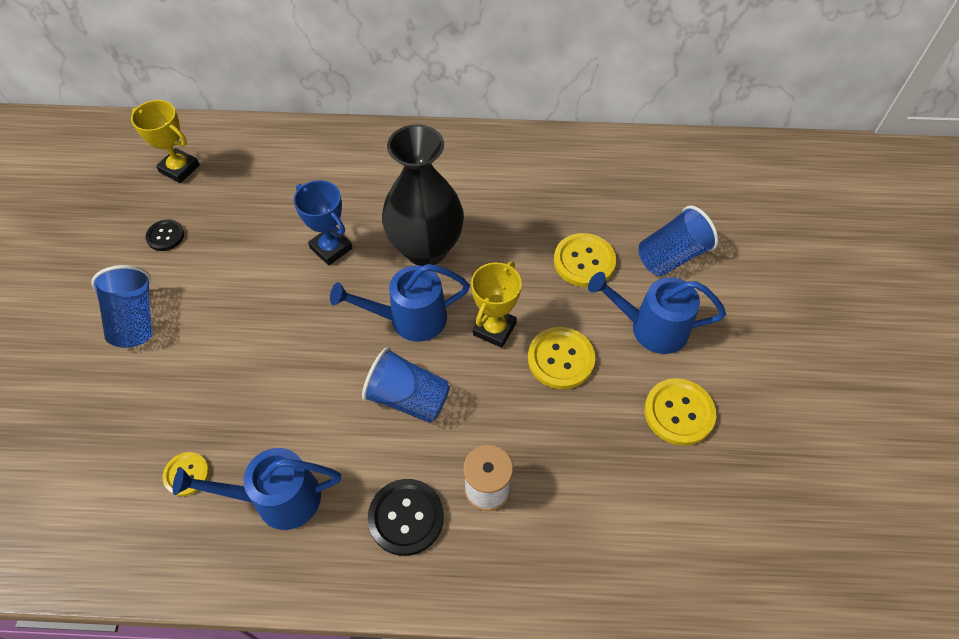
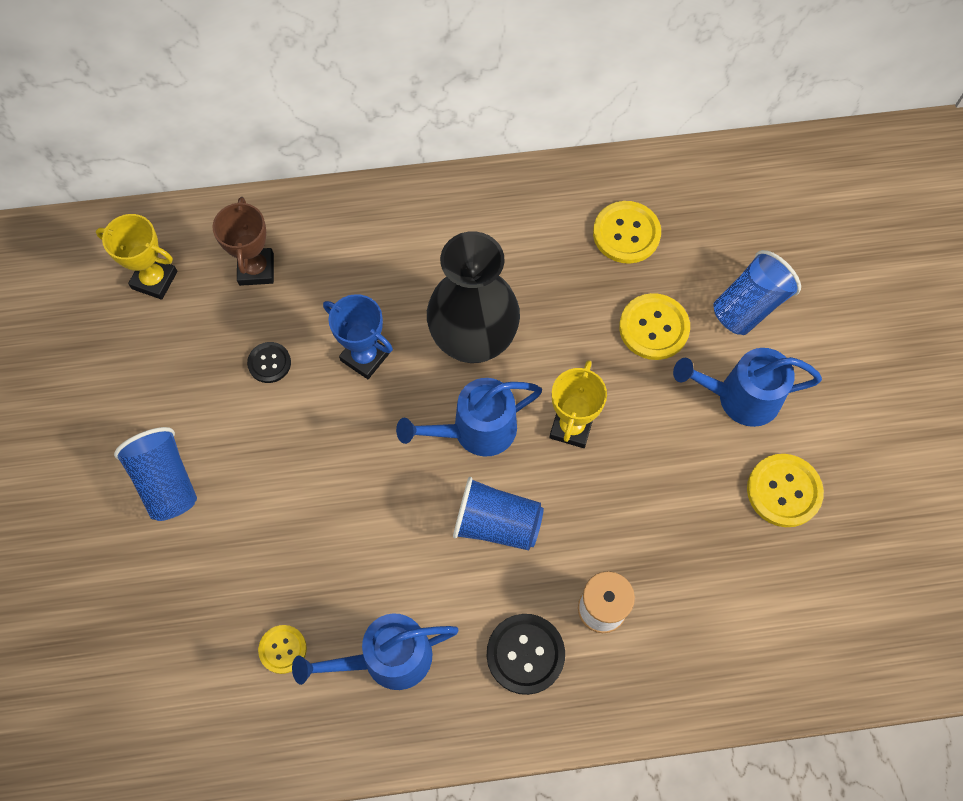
camera: 10 degrees left, 10 degrees up
(165, 236) = (167, 372): black button -> black button (269, 363)
(262, 172) = (256, 269): none -> brown trophy
(561, 359) = (650, 450): yellow button -> yellow button (626, 233)

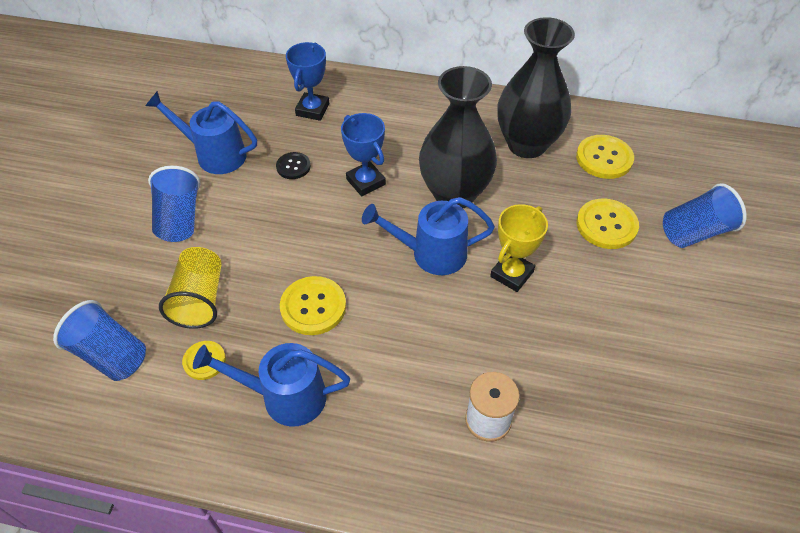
camera: 20 degrees right, 15 degrees down
(154, 280) = (239, 98): yellow trophy -> none
(241, 578) = (200, 299): none -> yellow cup
(256, 269) = (312, 110): brown trophy -> blue trophy
(496, 524) = (421, 325): blue cup -> blue cup (110, 355)
(525, 654) = (405, 434): black button -> none
(533, 241) = (527, 144): none -> black vase
(739, 397) = (667, 295): blue watering can -> blue watering can (214, 154)
(784, 491) = (689, 379): yellow button -> yellow button (313, 307)

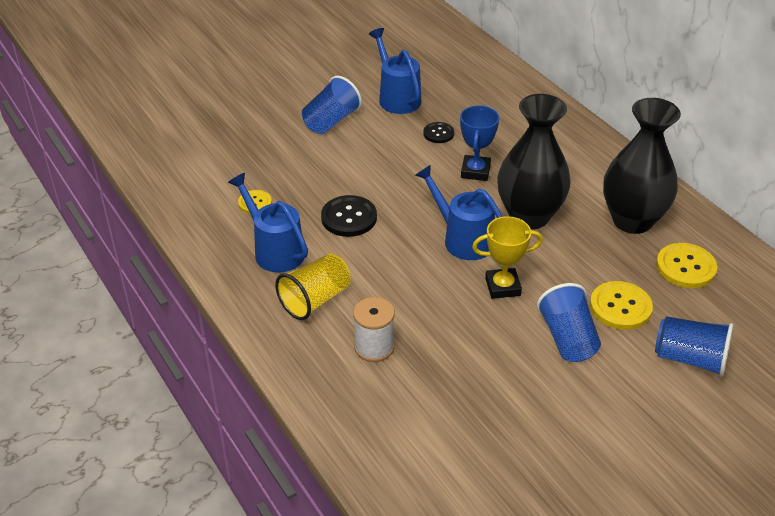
camera: 45 degrees right, 10 degrees down
(110, 355) = (212, 167): blue cup -> blue cup (567, 339)
(200, 299) = (290, 171): yellow cup -> yellow cup (315, 300)
(312, 110) = (497, 107): blue trophy -> none
(313, 307) = (349, 218): yellow button -> black button

